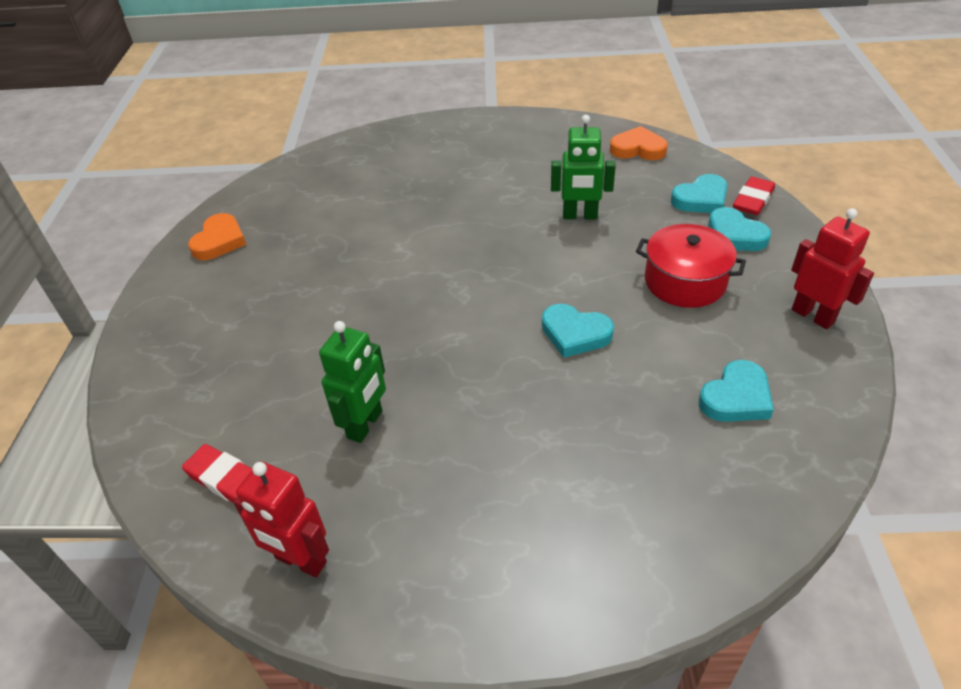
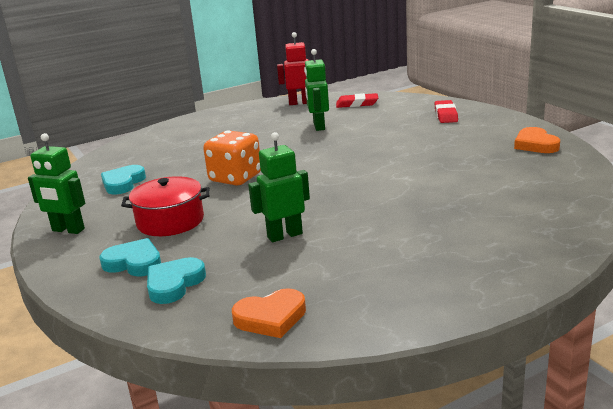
camera: 150 degrees right, 20 degrees down
(575, 334) = (235, 178): turquoise heart -> orange dice
(753, 200) = (118, 299): red eraser -> red eraser (446, 115)
(813, 316) = (68, 230): red robot -> green robot

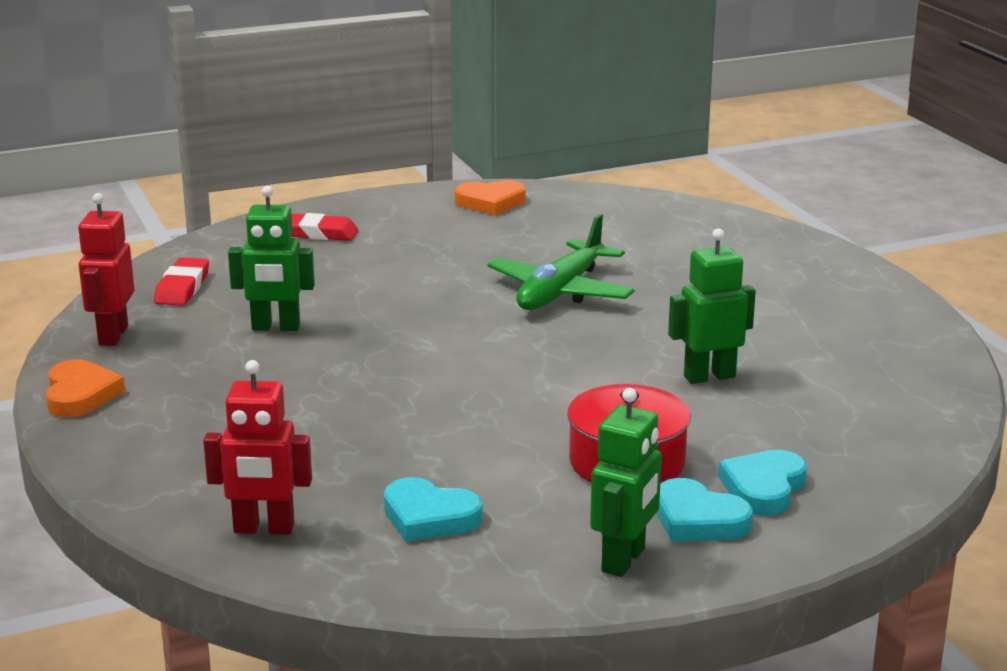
camera: 85 degrees left, 0 degrees up
(121, 155) = (264, 529): none -> red robot
(174, 284) = (831, 454): turquoise heart -> turquoise heart (698, 520)
(235, 178) = (475, 407): orange dice -> none
(271, 318) = (918, 393): orange heart -> orange heart (80, 395)
(284, 235) = (709, 376): green robot -> green robot turned 90 degrees clockwise
(398, 180) = (560, 292): none -> green plane

